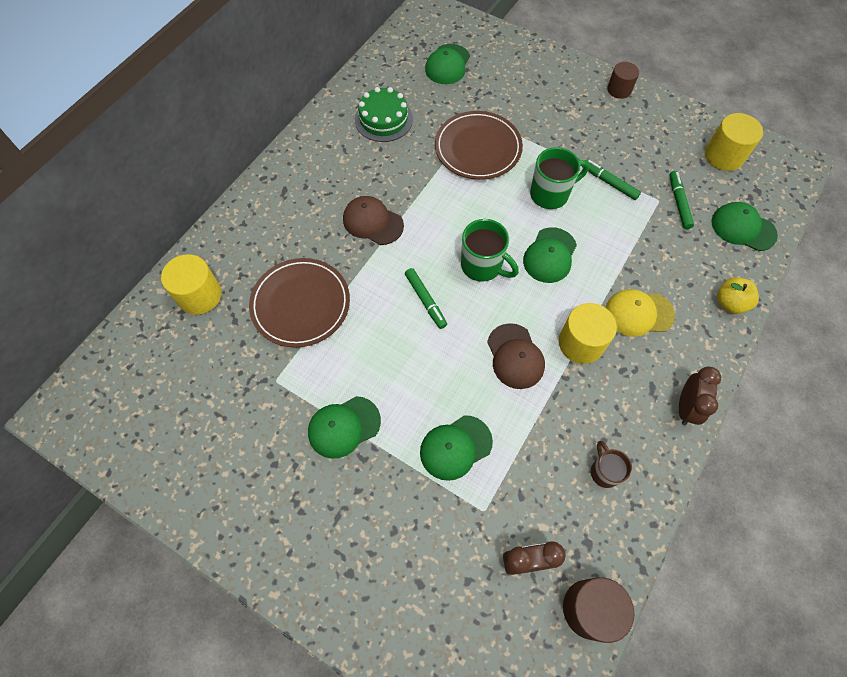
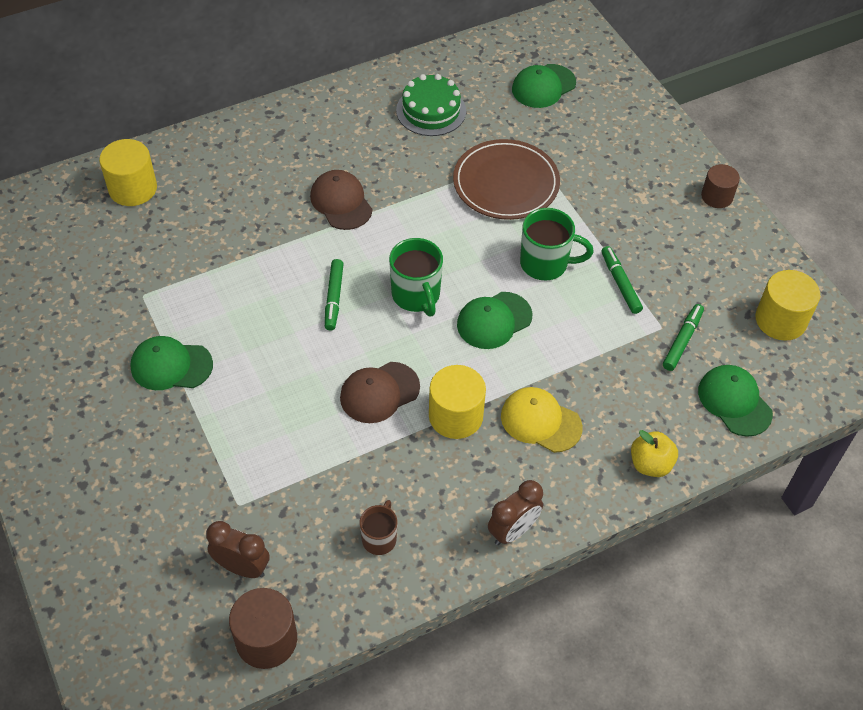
camera: 30 degrees right, 10 degrees down
(301, 304) = (215, 242): brown plate -> none
(455, 447) = (256, 438): green cap -> none
(515, 356) = (379, 392): brown cap -> brown cap turned 45 degrees clockwise

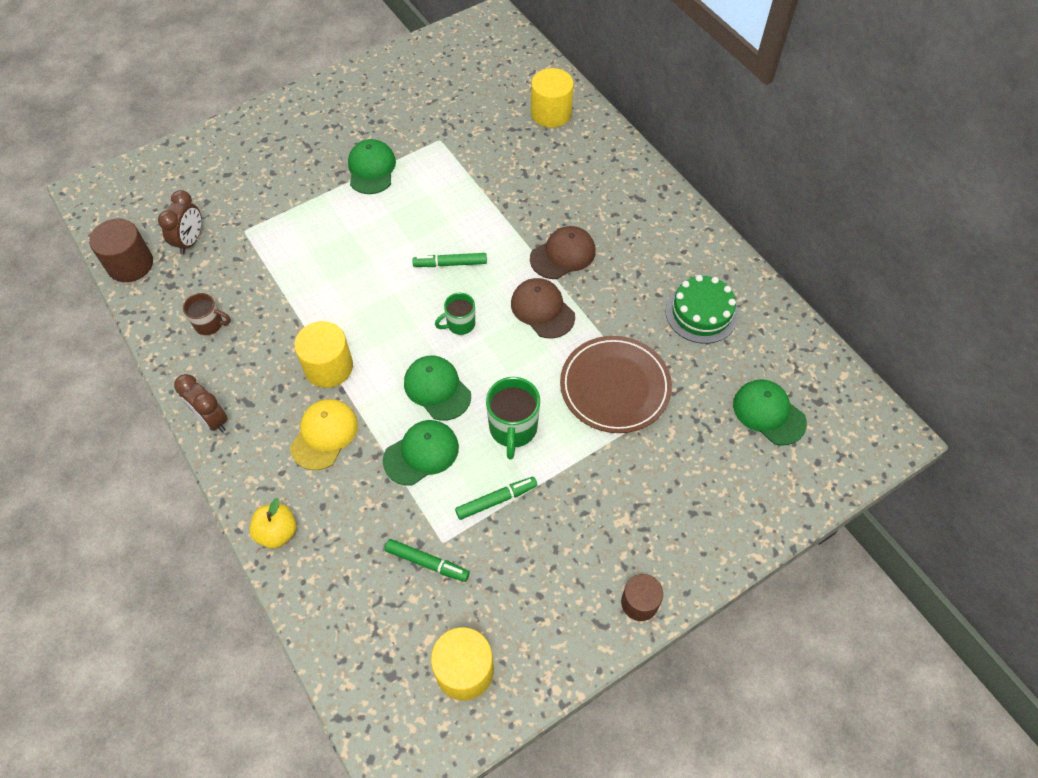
camera: 85 degrees right, 5 degrees up
(379, 392) = (351, 308): brown cap -> brown cap (542, 310)
(416, 296) = (460, 324): green mug -> green mug, size x0.62
(734, 402) = (352, 615): green cap -> green cap (421, 453)

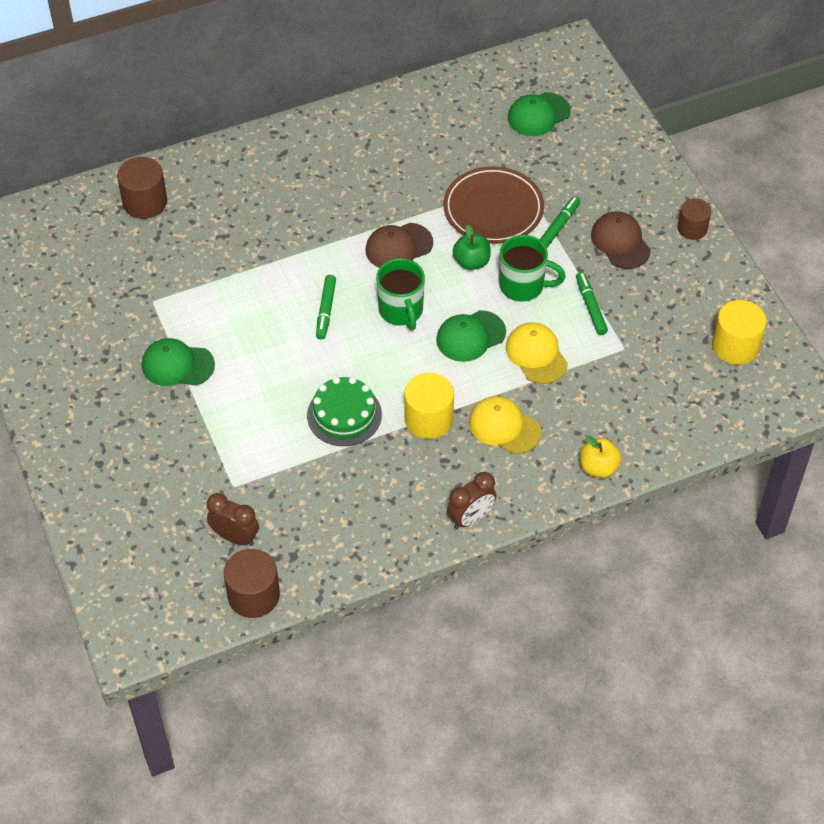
camera: 80 degrees left, 5 degrees down
(210, 324) = (354, 519): brown mug -> none
(421, 453) = (536, 355): green cap -> yellow cap
(427, 563) = (641, 361): green marker -> green marker (558, 227)
(460, 324) = (401, 311): green mug -> green mug, size x1.60
(536, 376) = (471, 262): none -> green apple
(551, 113) = (145, 202): yellow cylinder -> brown cylinder
(563, 255) = (337, 222): brown cap -> brown cap (620, 242)
(701, 312) = (428, 135): green cake -> green cake (344, 415)

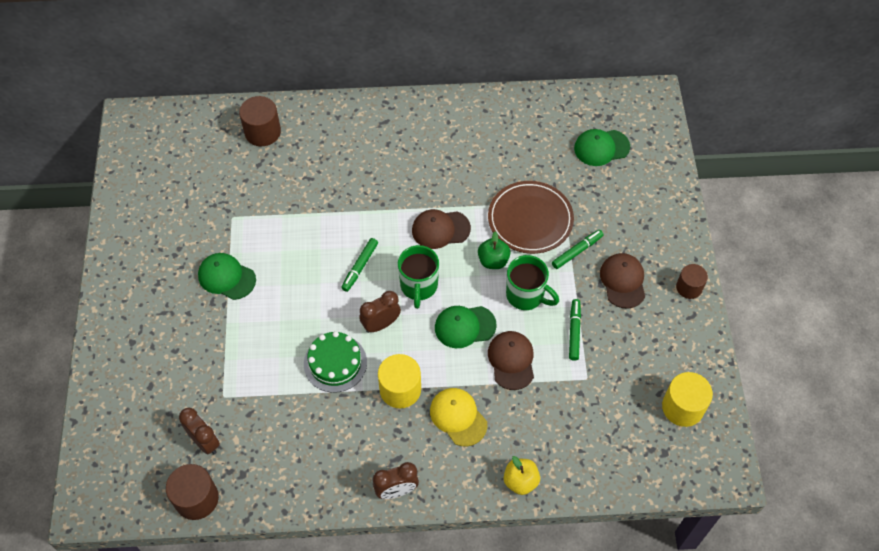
camera: 20 degrees right, 5 degrees up
(377, 361) = (381, 324): none -> brown clock
(536, 355) = (511, 360): yellow cap -> brown cap

